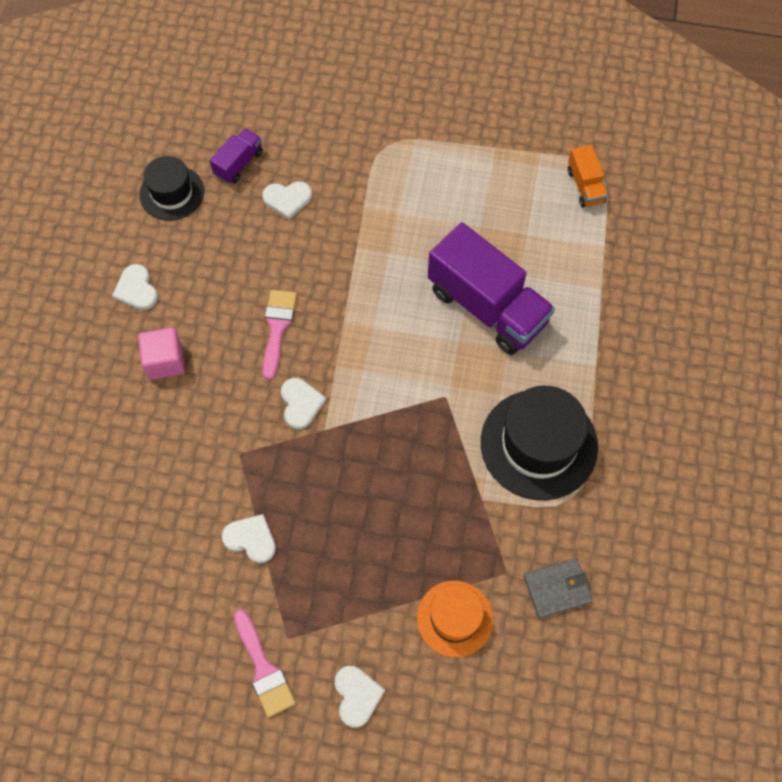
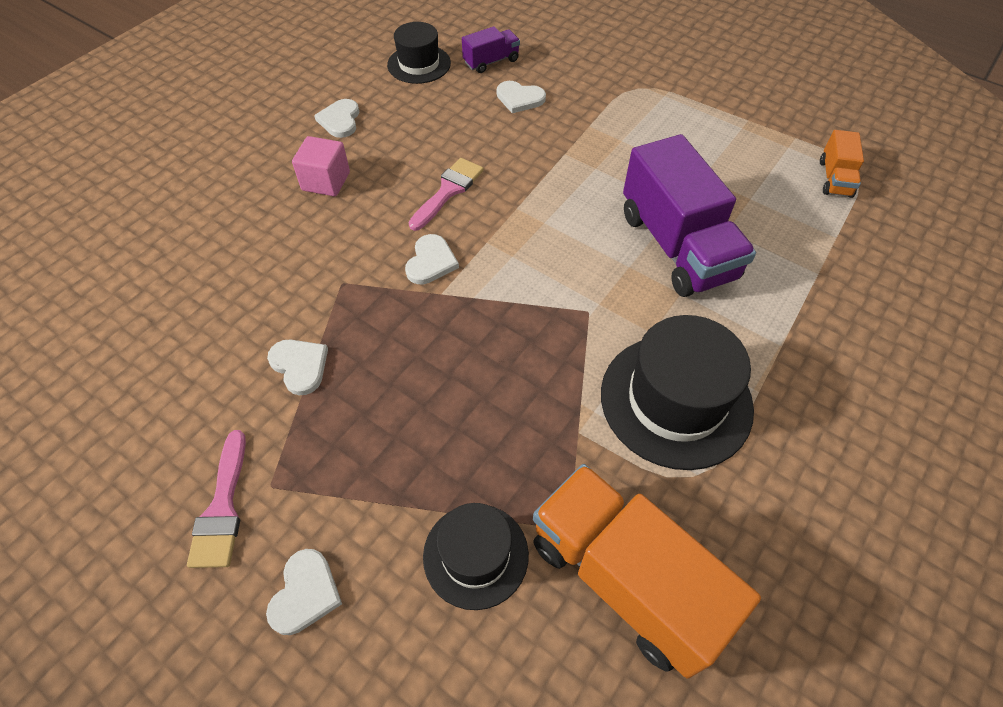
camera: 25 degrees right, 10 degrees down
(455, 618) = (475, 555): orange hat -> black hat
(557, 589) = (625, 579): grey wallet -> orange truck

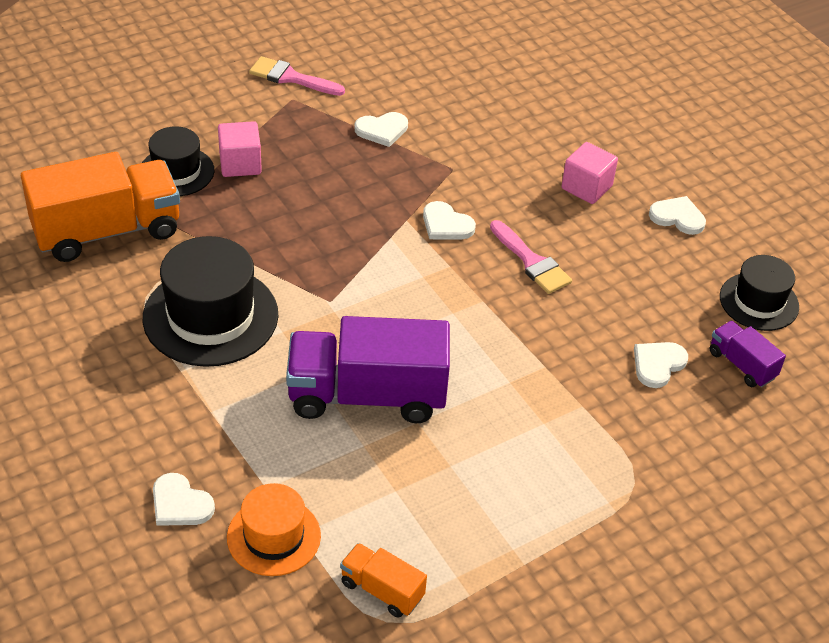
camera: 110 degrees right, 10 degrees down
(305, 593) = (209, 98): white heart -> white heart (180, 504)
(426, 486) = (240, 164): none -> pink cube
(491, 61) = (741, 365): purple truck -> purple truck turned 150 degrees clockwise
(853, 251) = (273, 536): none -> orange hat

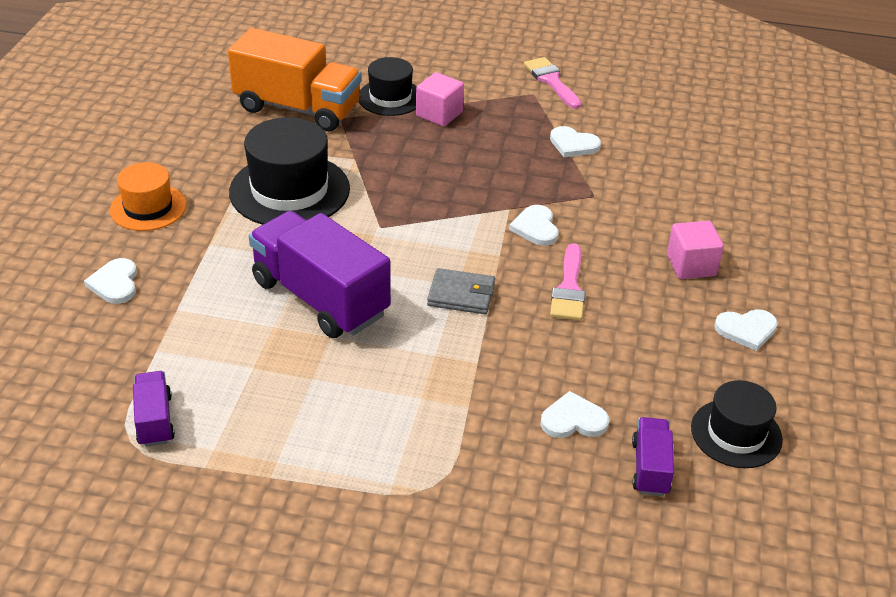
camera: 45 degrees right, 5 degrees down
(273, 536) = (139, 340): orange hat -> orange hat (148, 207)
(382, 590) = (155, 420): orange truck -> purple truck
(465, 319) = (461, 295): none -> grey wallet
(677, 217) = (746, 330): white heart -> white heart turned 105 degrees clockwise

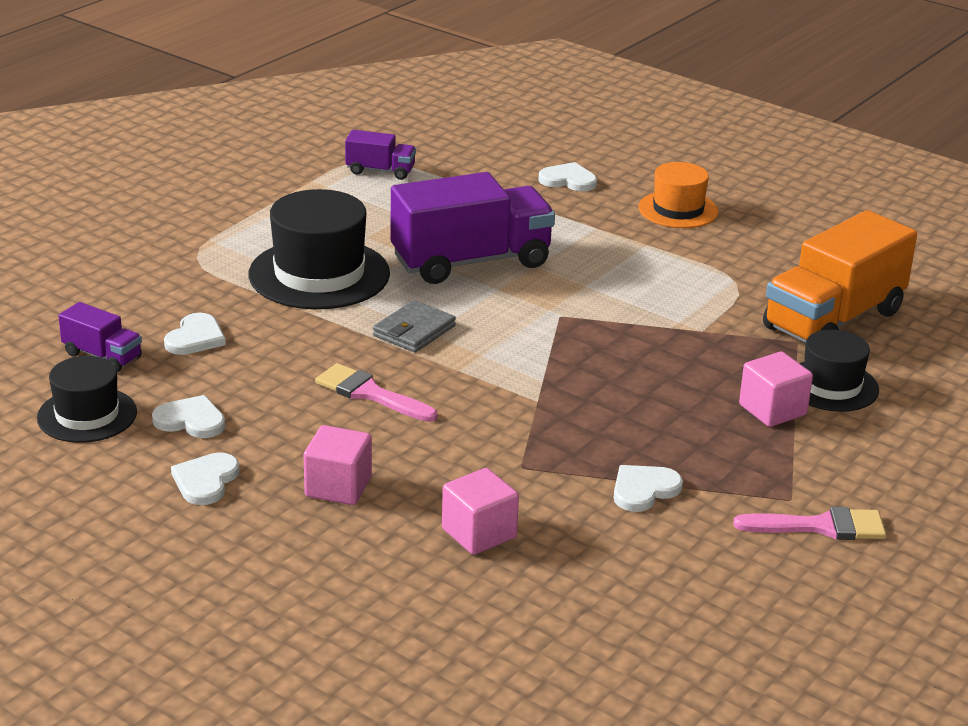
camera: 115 degrees right, 10 degrees down
(289, 190) = (661, 282): black hat -> black hat (319, 274)
(535, 227) = (489, 406): white heart -> white heart (191, 420)
(678, 194) = (479, 533): none -> pink cube

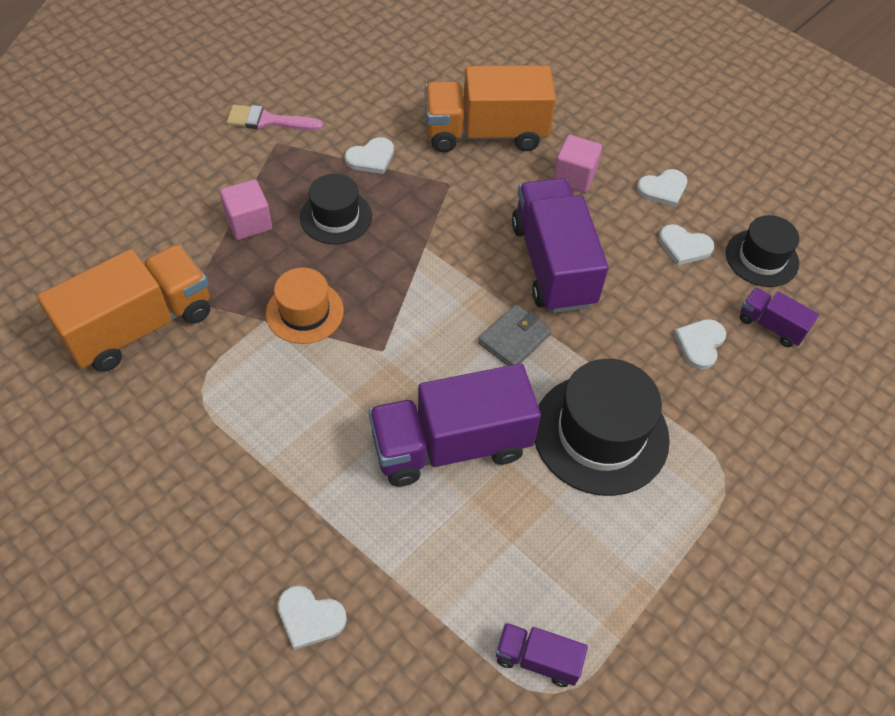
camera: 175 degrees left, 25 degrees up
(205, 481) = (663, 189): white heart -> white heart turned 45 degrees clockwise
(370, 393) = (553, 264): pink brush -> purple truck
(479, 533) = (485, 133): pink cube -> orange truck
(678, 210) = (203, 535): orange hat -> orange hat (304, 312)
(831, 386) = (189, 244): black hat -> black hat (336, 217)

